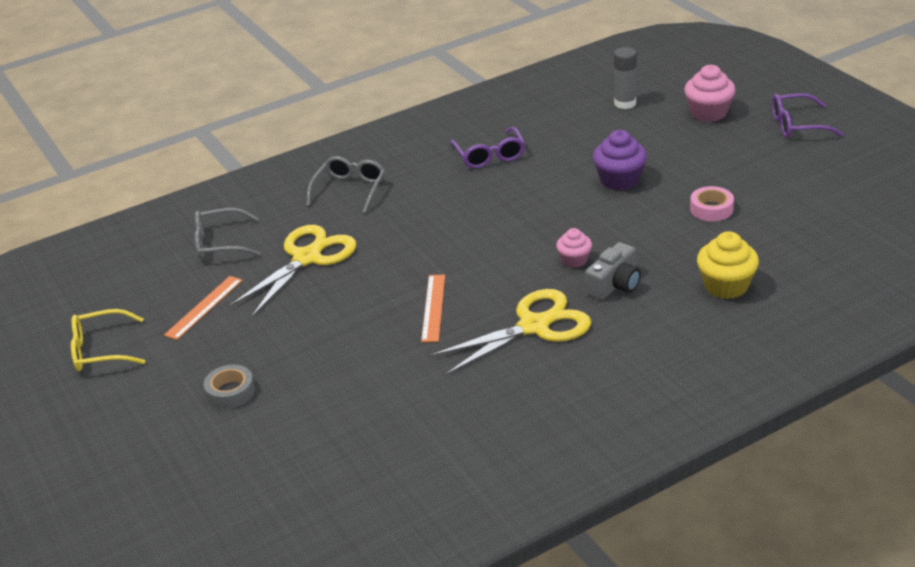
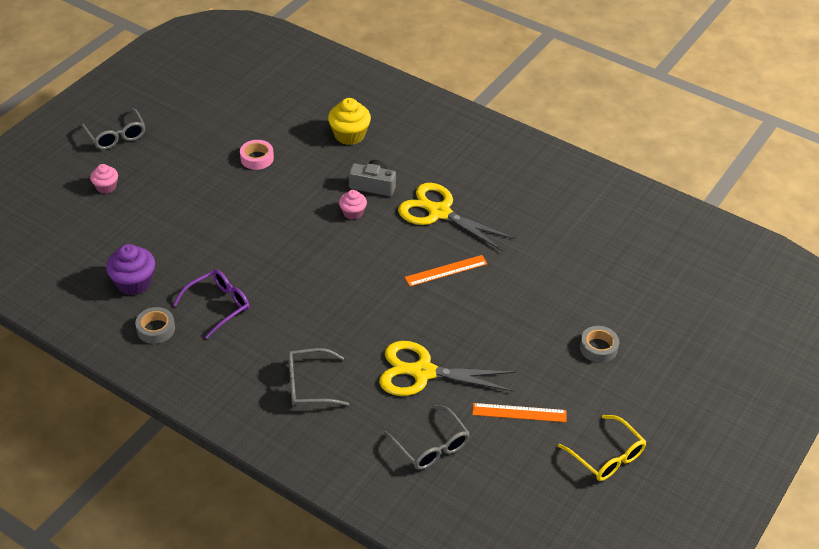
camera: 120 degrees left, 10 degrees up
(484, 121) = (156, 329): none -> grey tape
(619, 180) = (232, 215): purple cupcake -> purple cupcake (134, 282)
(625, 103) = (100, 241): grey glue stick -> none
(708, 112) = (106, 187): pink cupcake -> pink cupcake, size x0.61
(797, 125) = (116, 135): purple glasses -> grey glasses

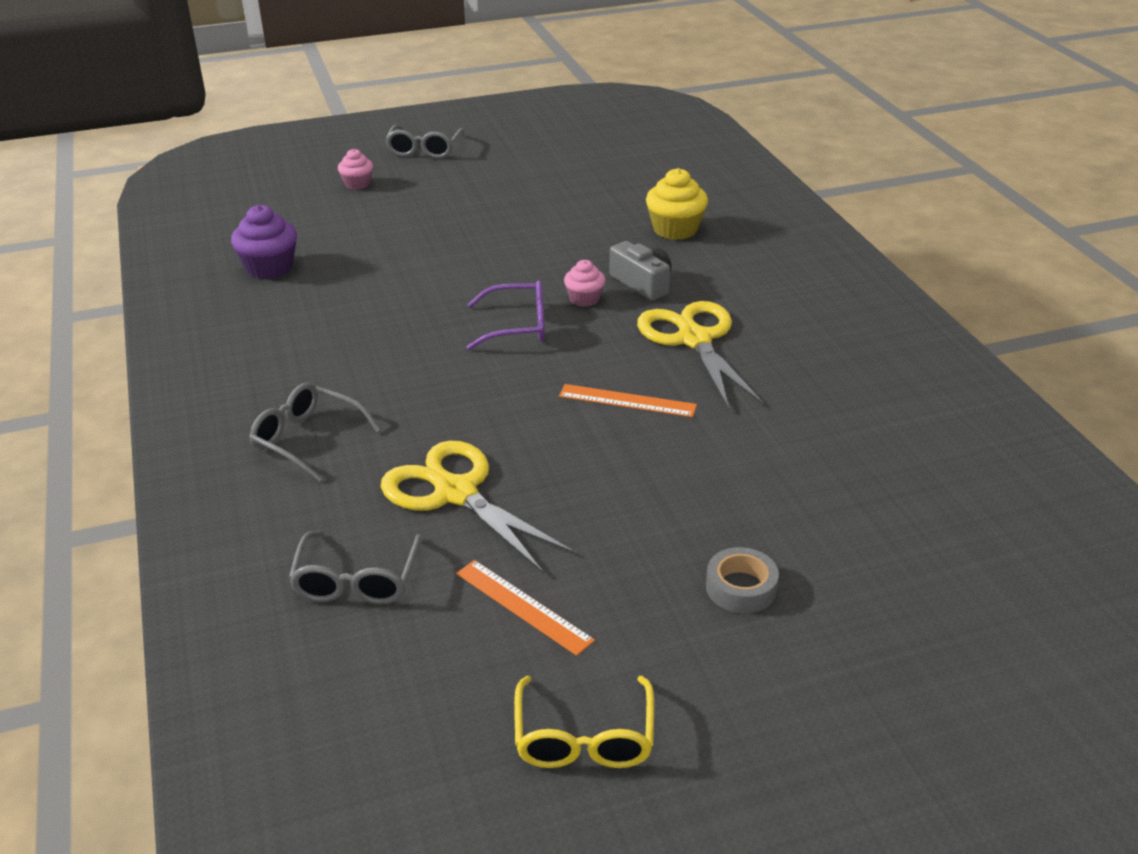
camera: 40 degrees right, 10 degrees down
(156, 329) = (231, 314): grey tape -> none
(218, 306) = (320, 321): purple glasses -> purple glasses (517, 326)
(257, 158) = (541, 214): pink tape -> none

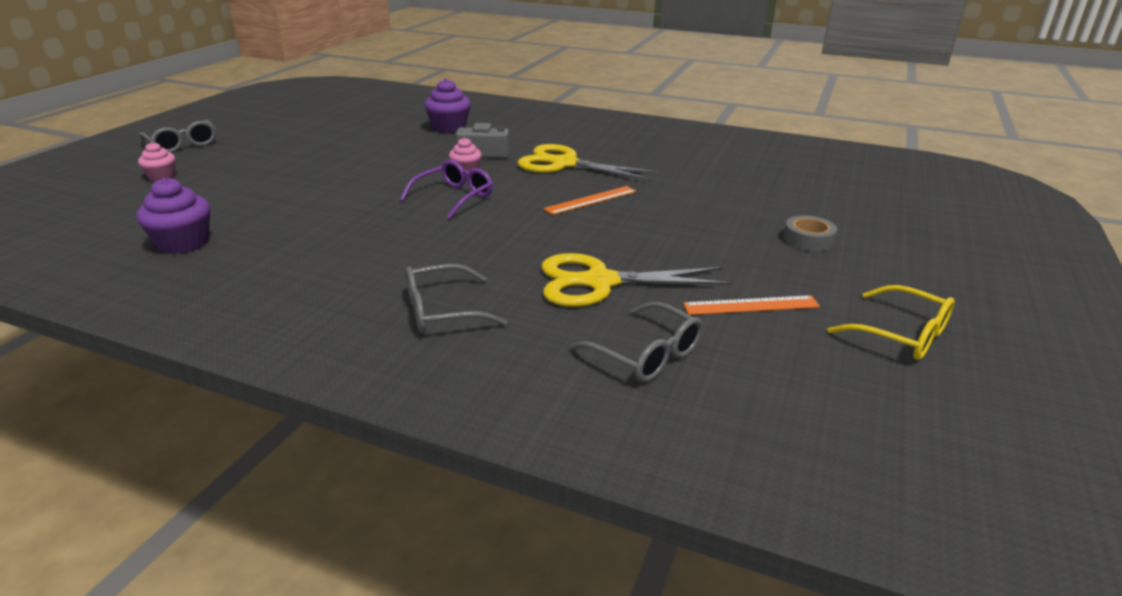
camera: 50 degrees left, 5 degrees down
(675, 229) = (449, 127): yellow cupcake -> purple cupcake

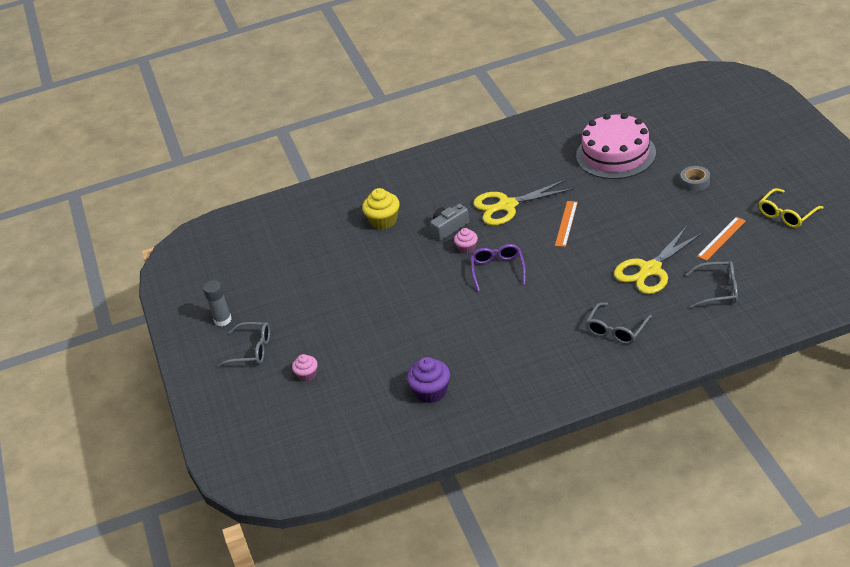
camera: 35 degrees left, 10 degrees up
(218, 122) = (223, 320): none -> grey glue stick
(449, 127) = (383, 221): purple cupcake -> yellow cupcake
(749, 180) = (615, 154): none -> pink cake
(901, 334) = (787, 214): yellow glasses -> yellow glasses turned 135 degrees clockwise

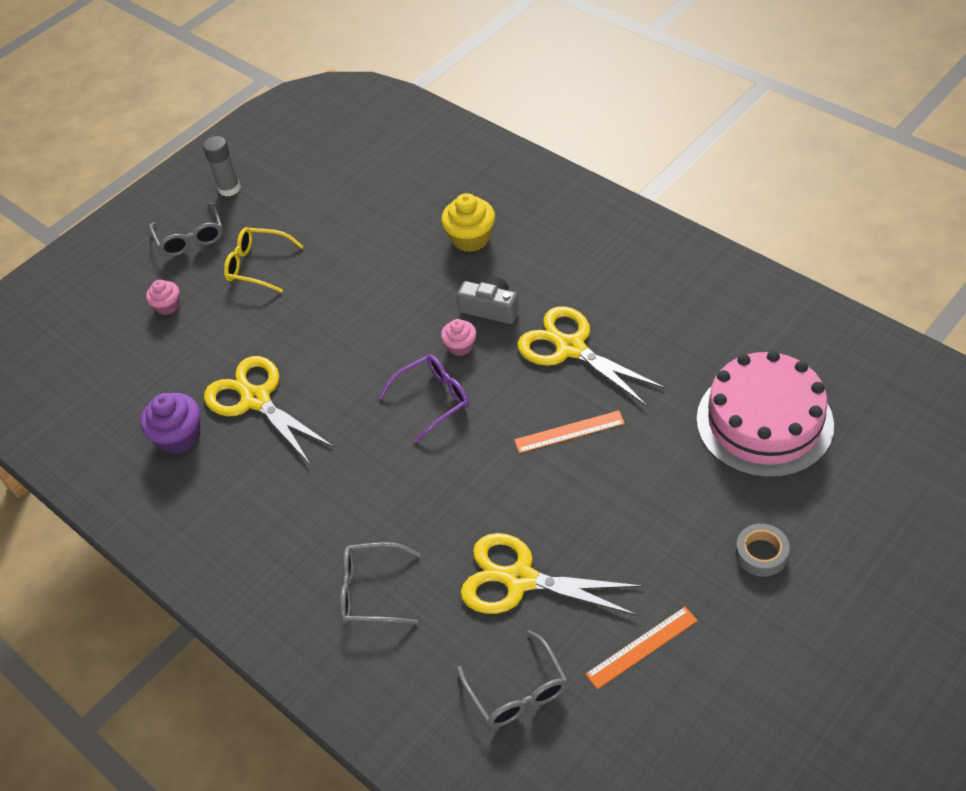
camera: 60 degrees right, 10 degrees up
(431, 348) = (256, 400): none -> yellow scissors
(721, 238) = (642, 647): orange ruler -> orange ruler turned 45 degrees counterclockwise
(787, 214) = (756, 722): yellow glasses -> yellow glasses (258, 265)

